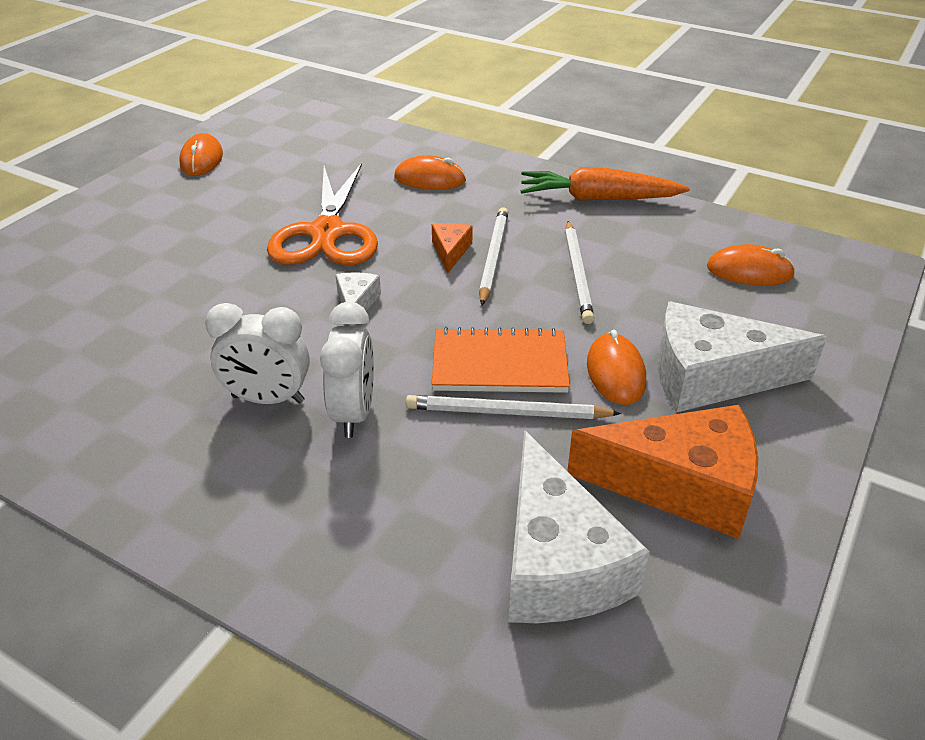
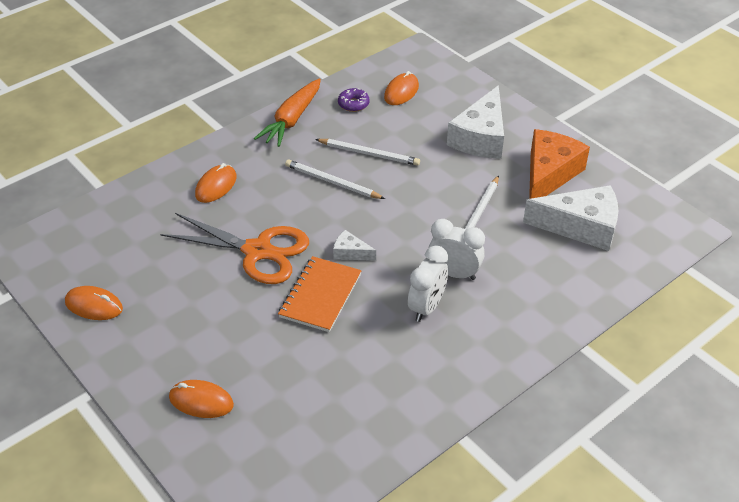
camera: 70 degrees left, 5 degrees up
(450, 251) = (315, 198): orange cheese -> none
(499, 364) = (437, 207): orange notebook -> orange notebook (320, 296)
(615, 373) = (463, 168): orange mouse -> orange mouse (201, 401)
(677, 237) = (353, 104): none -> purple donut

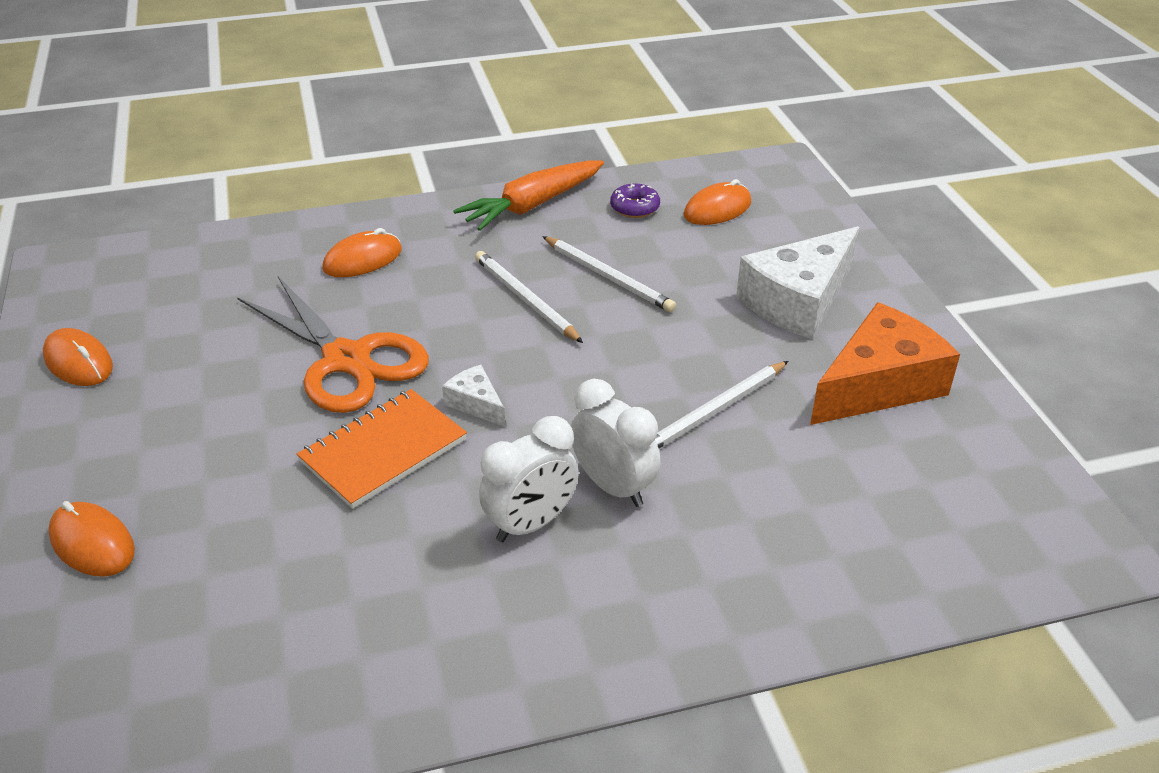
camera: 25 degrees right, 5 degrees down
(581, 227) = (883, 483): white cheese -> none

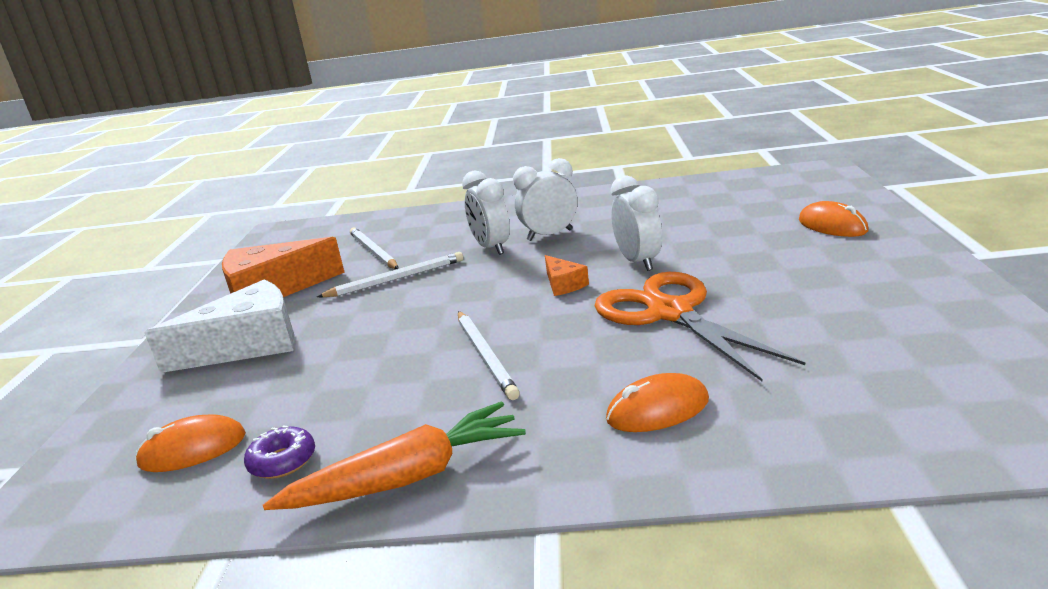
camera: 160 degrees left, 15 degrees down
(79, 362) = (951, 317): orange mouse -> none
(383, 451) = (638, 262): orange notebook -> white clock
(476, 403) = (563, 284): white cheese -> orange cheese
(608, 277) = (389, 374): white pencil -> white pencil (373, 252)

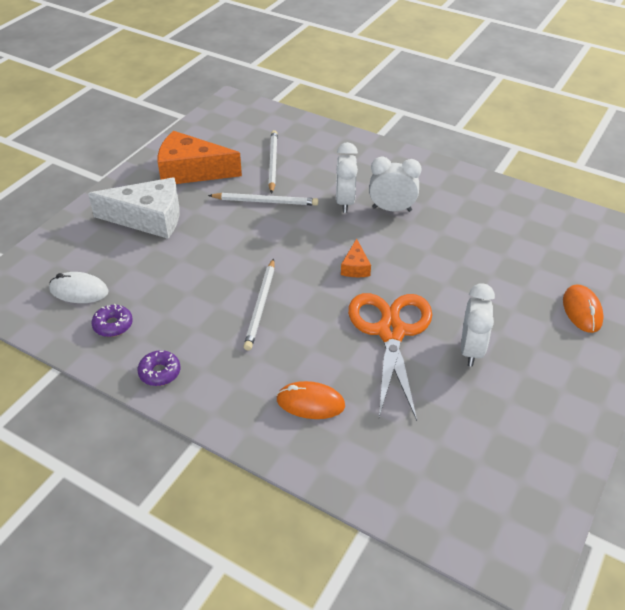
camera: 25 degrees right, 20 degrees up
(193, 450) = (79, 291): orange mouse -> white mouse
(408, 477) = (160, 372): orange carrot -> purple donut
(638, 262) = (419, 272): white clock -> white clock (471, 350)

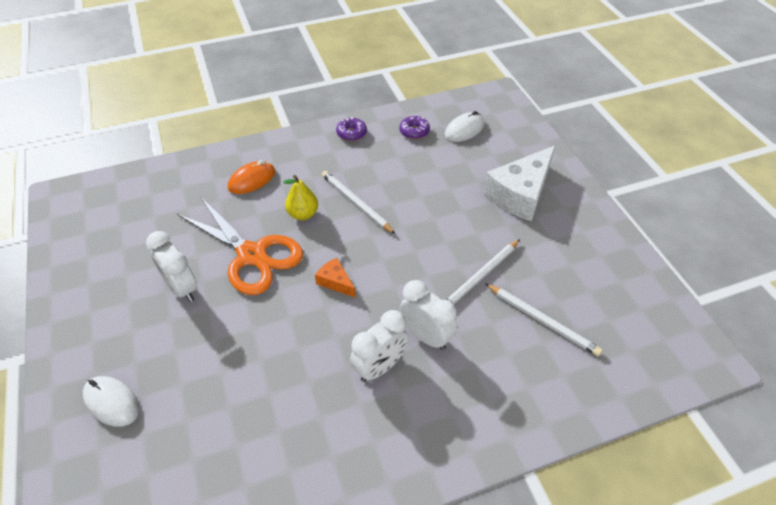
camera: 130 degrees right, 5 degrees up
(191, 171) = (574, 251): orange cheese -> none
(311, 331) = (303, 214): none -> yellow pear
(582, 310) = (111, 402): orange mouse -> white mouse

